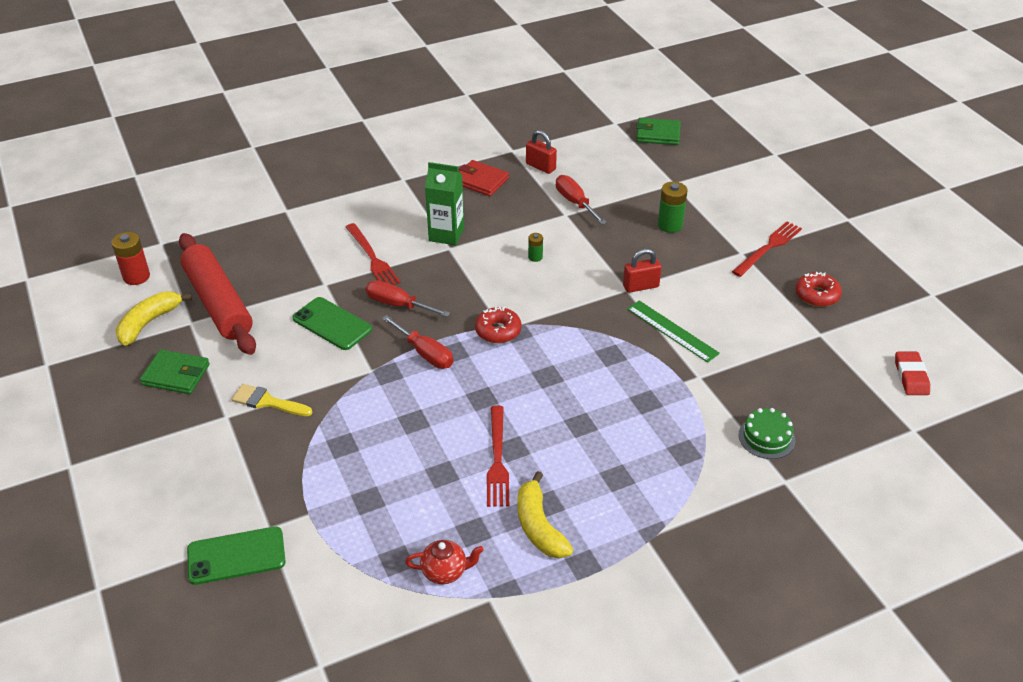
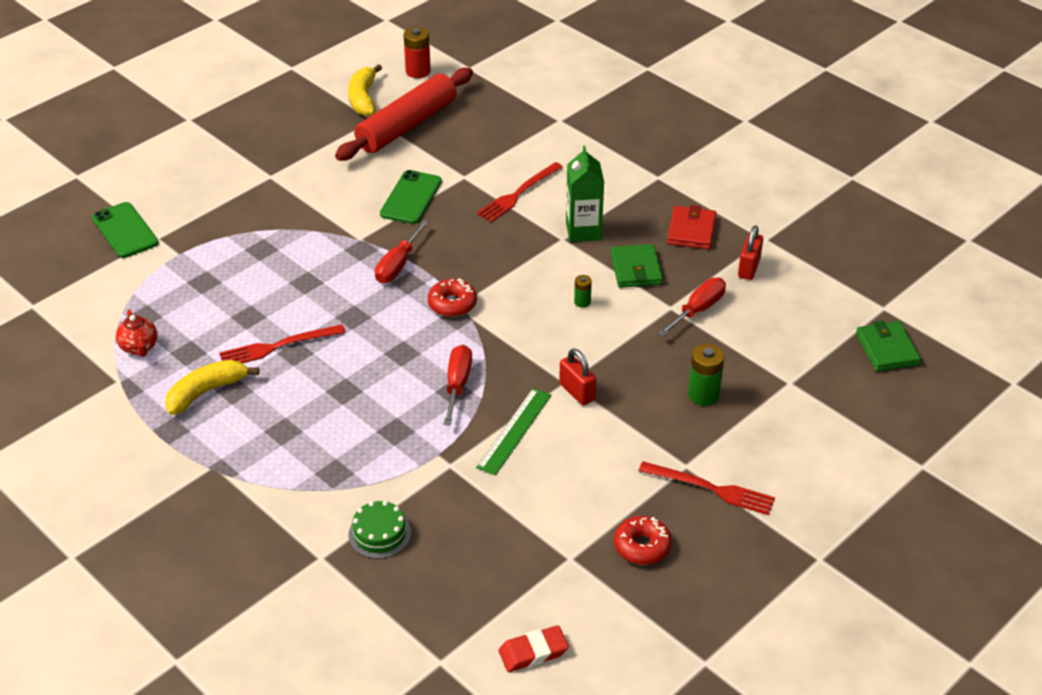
camera: 70 degrees right, 0 degrees up
(149, 323) = (363, 98): yellow banana -> yellow banana turned 105 degrees counterclockwise
(176, 375) = (307, 134): green wallet -> green wallet (636, 269)
(267, 402) = (296, 192): yellow brush -> none
(398, 305) = (458, 229): red screwdriver -> red screwdriver (457, 384)

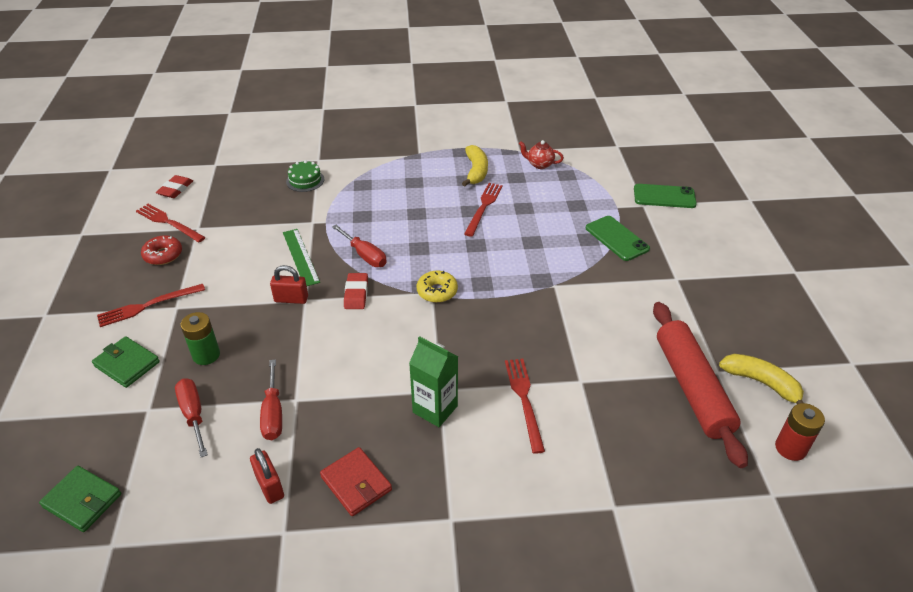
camera: 130 degrees right, 0 degrees up
(397, 265) = (505, 288): red screwdriver -> red screwdriver (193, 414)
(411, 198) = (580, 335): green phone -> green phone (616, 238)
(452, 304) = (437, 291): red donut -> yellow donut
(517, 353) = (356, 294): none -> red eraser
(582, 302) = (361, 354): green battery -> none
(593, 595) = (168, 222): none -> red fork
(636, 269) = (357, 409): green wallet -> green wallet (127, 364)

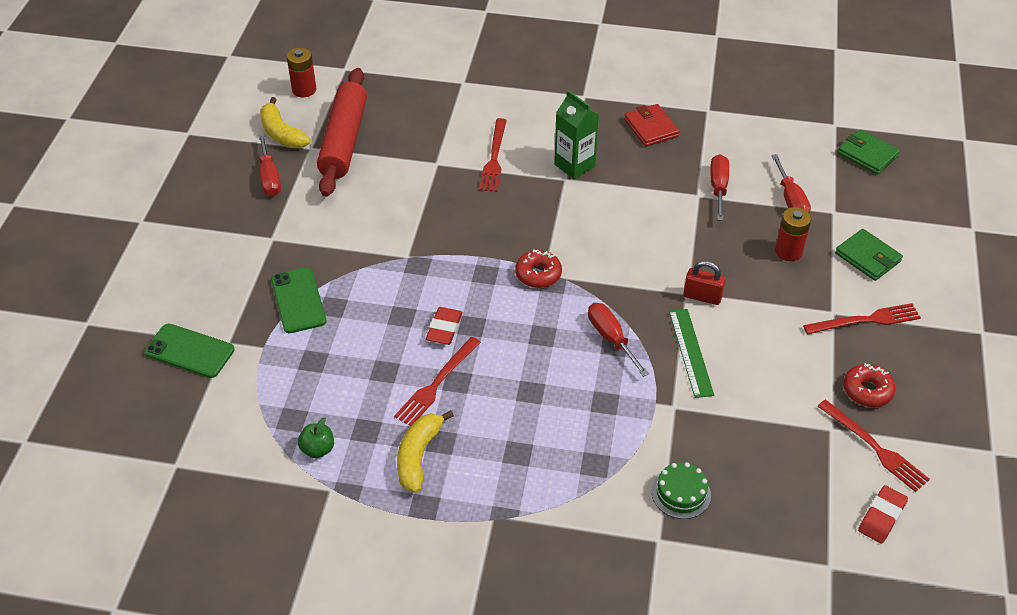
camera: 165 degrees left, 5 degrees up
(206, 355) = (788, 251): green battery -> red battery
(270, 486) = (719, 138): red padlock -> none
(356, 294) = (628, 289): red eraser -> red eraser (444, 329)
(437, 291) = (538, 274): yellow donut -> red donut
(539, 164) = (318, 449): red teapot -> green apple
(728, 331) = (269, 178): none -> red screwdriver

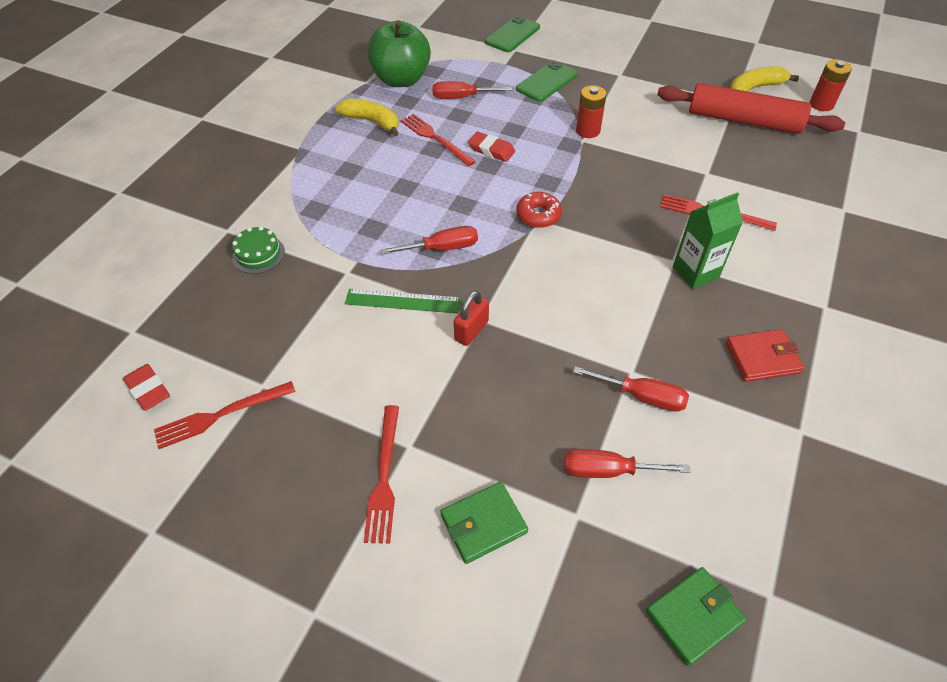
camera: 105 degrees right, 5 degrees up
(269, 178) = (695, 78): red screwdriver -> red screwdriver (461, 97)
(298, 300) = (547, 82): green phone -> green phone turned 45 degrees counterclockwise
(318, 449) = (401, 79): green apple -> green apple, size x2.40
(788, 251) = (516, 435): red battery -> red battery (588, 131)
(867, 390) = (289, 437): red donut -> none

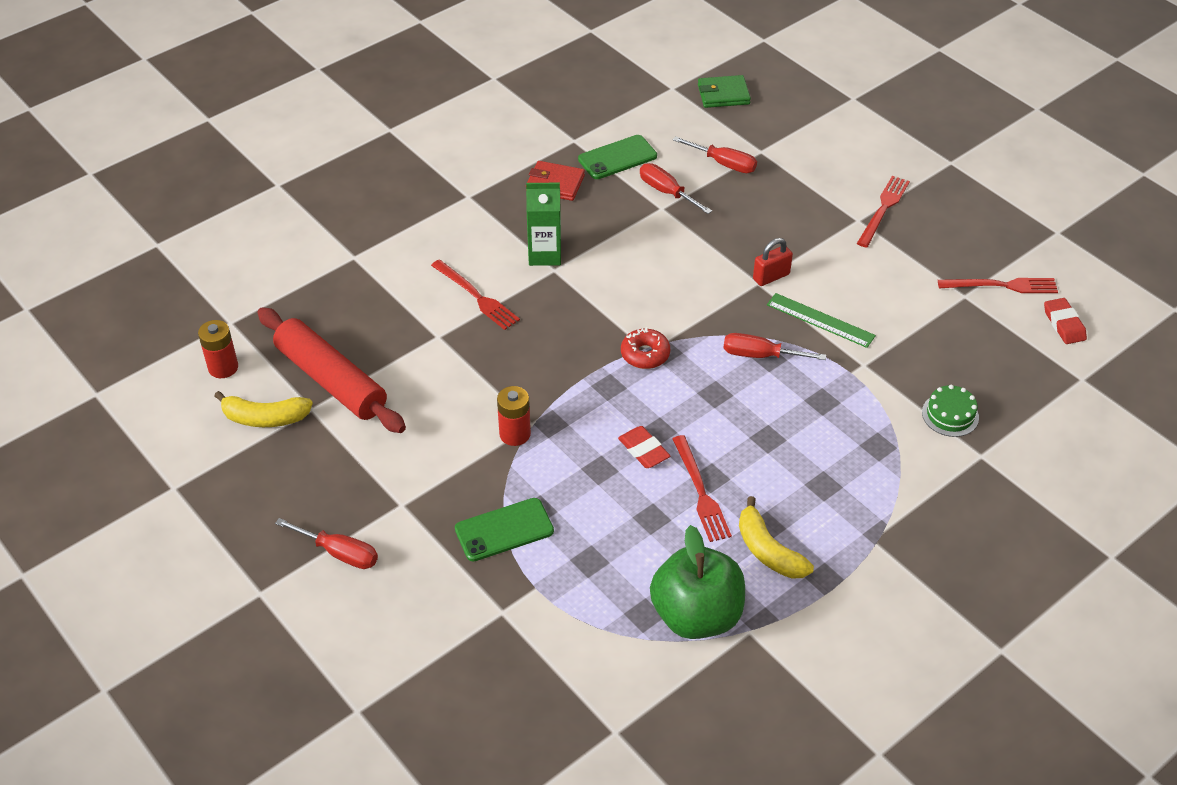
camera: 155 degrees left, 5 degrees down
(461, 97) = (632, 547): red screwdriver -> red screwdriver (339, 553)
(483, 524) = (825, 166): green wallet -> none
(512, 35) = (483, 646): green phone -> green phone (617, 157)

